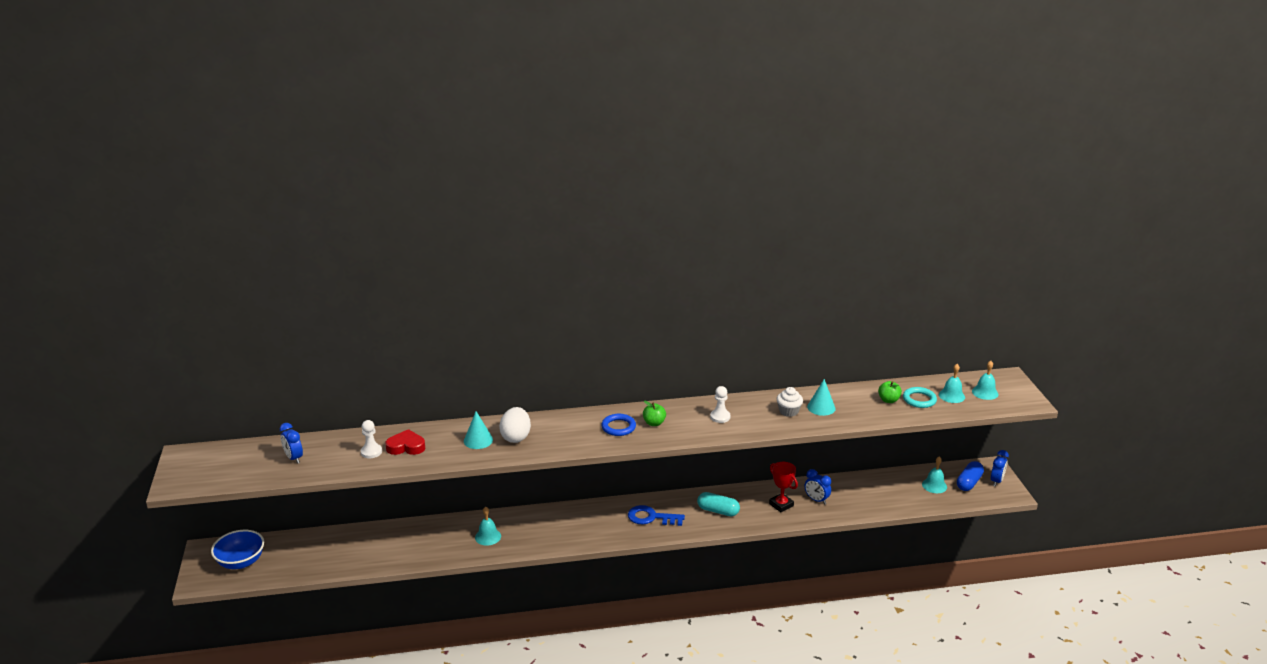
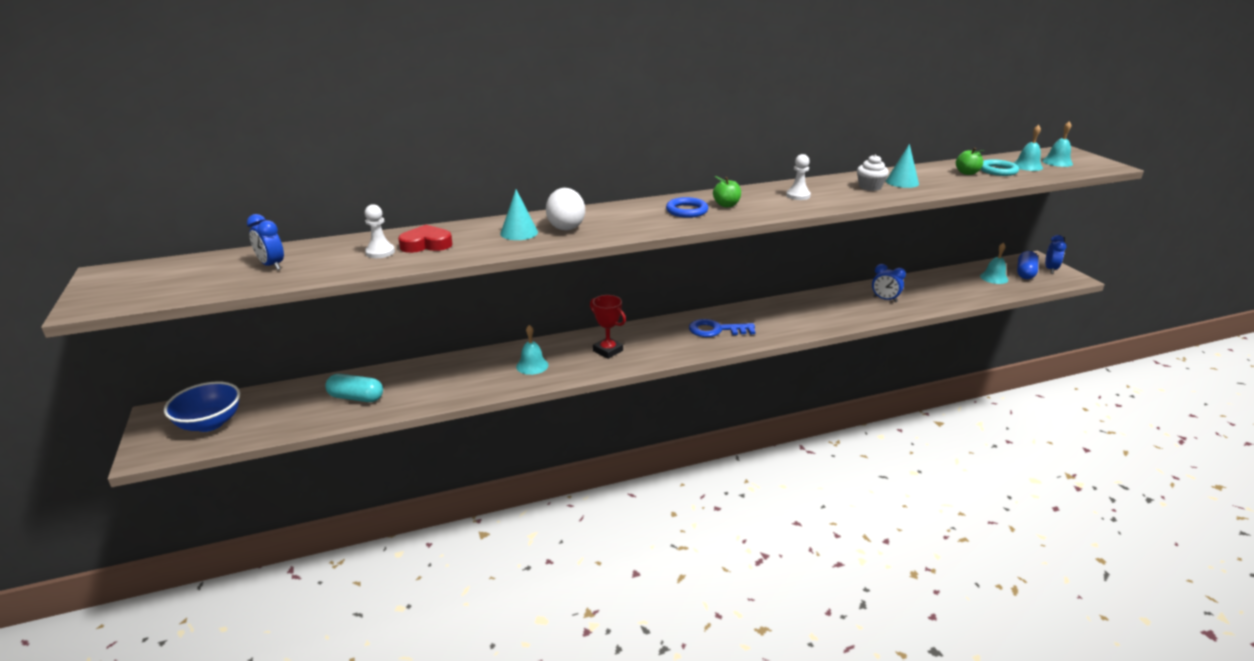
camera: 10 degrees left, 0 degrees up
(718, 511) = (787, 318): turquoise capsule -> turquoise capsule (356, 397)
(781, 505) = (851, 306): red trophy -> red trophy (608, 350)

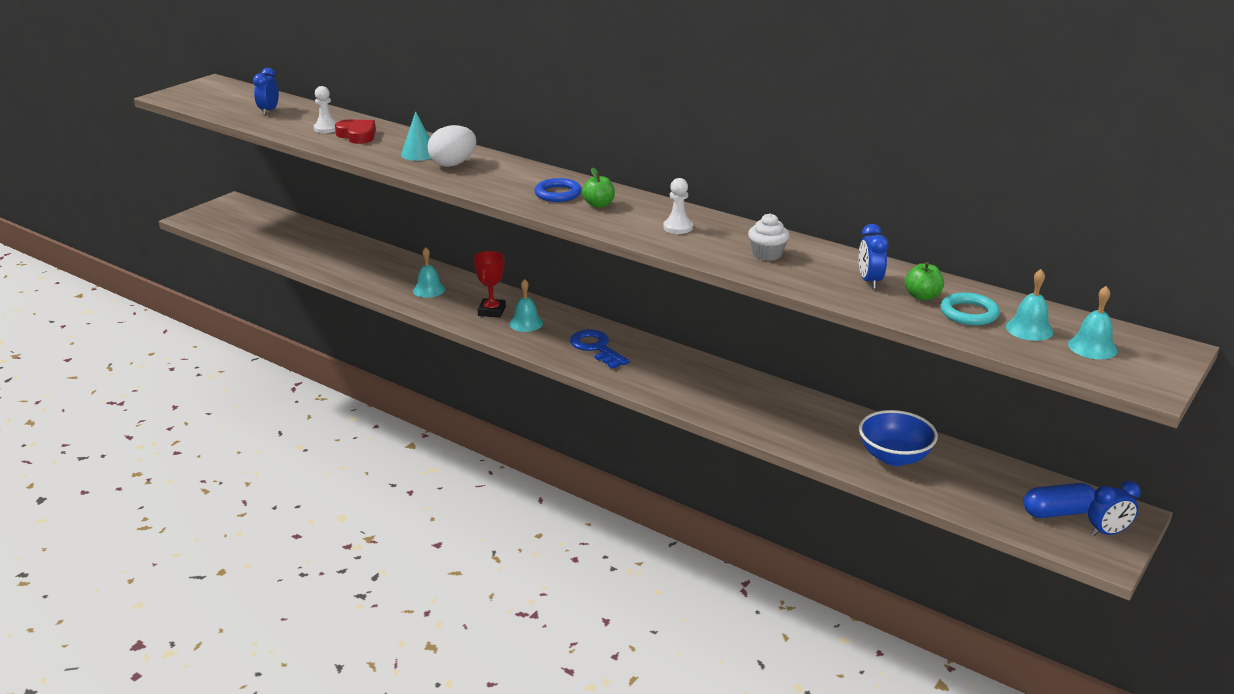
camera: 55 degrees right, 0 degrees up
(210, 423) = (237, 219): blue bowl -> blue bowl (894, 457)
(356, 397) = (313, 247): turquoise capsule -> none
(885, 299) = (806, 423): blue clock -> blue clock (869, 281)
(902, 182) = (815, 267): turquoise cone -> none
(994, 278) = (997, 489): turquoise bell -> turquoise bell (526, 323)

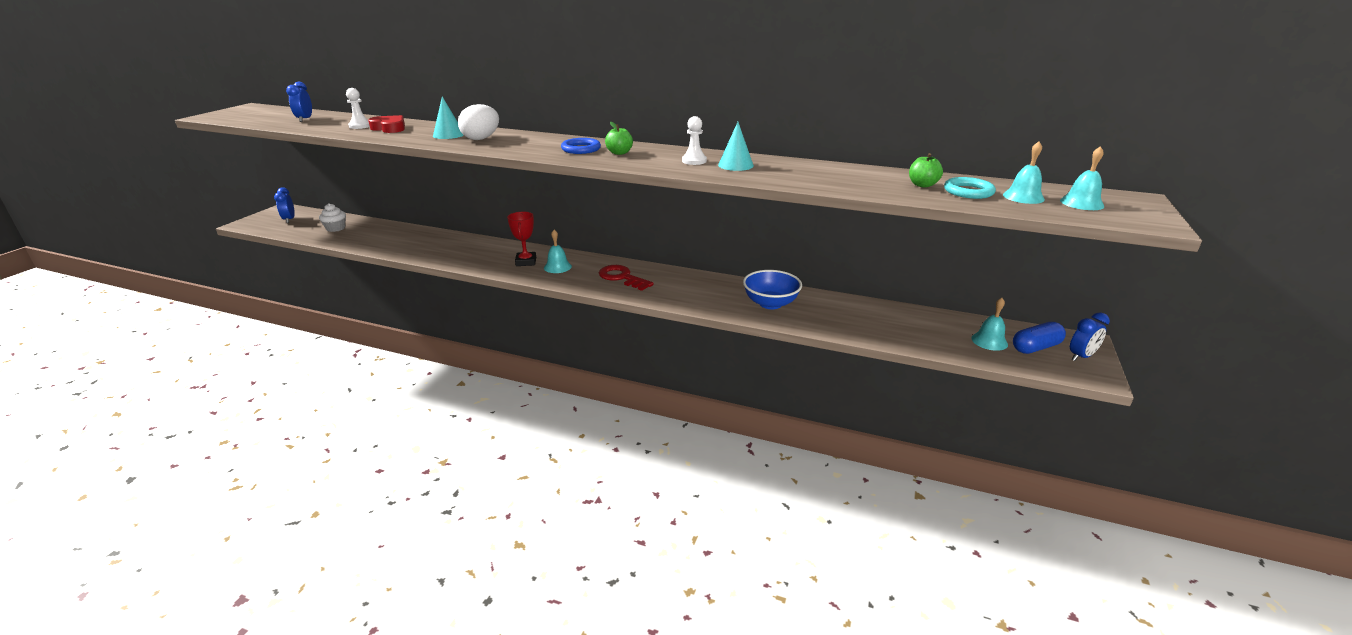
camera: 15 degrees left, 0 degrees up
(429, 290) = (468, 252): turquoise bell -> turquoise bell (989, 341)
(596, 348) = (622, 277): blue key -> red key
(722, 239) = (735, 165): none -> turquoise cone
(767, 254) = (779, 171): white cupcake -> white cupcake (335, 228)
(869, 281) = (873, 180): blue clock -> blue clock (289, 220)
(894, 457) = (892, 325): blue bowl -> blue bowl (770, 303)

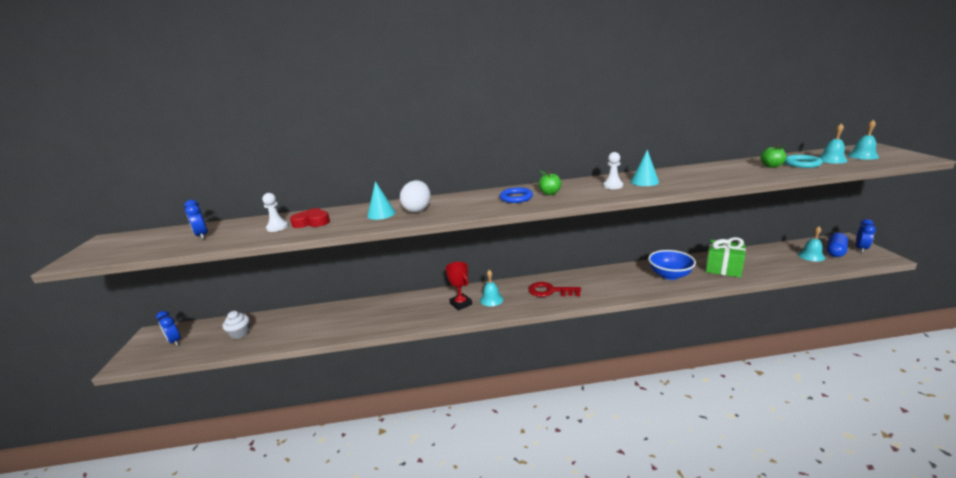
camera: 25 degrees left, 5 degrees down
(846, 317) = (723, 268): none -> green gift

